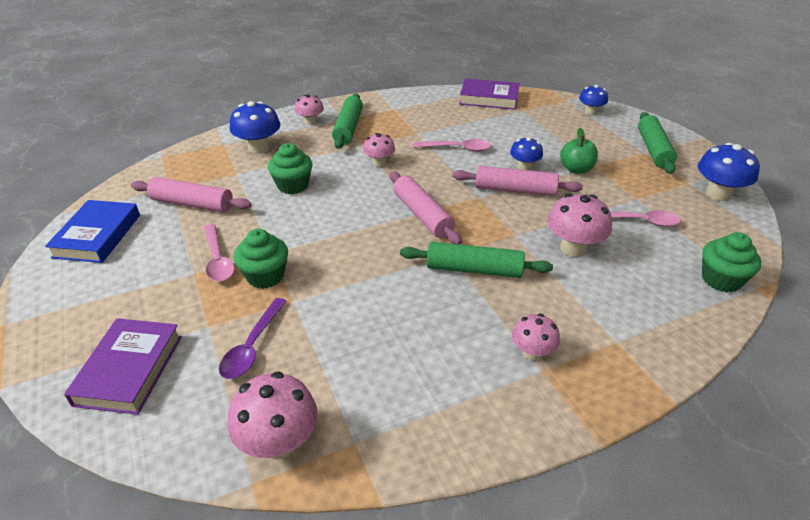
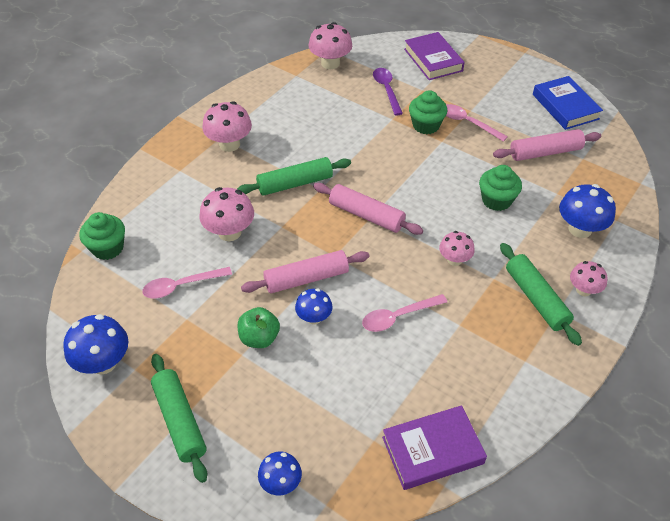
camera: 150 degrees right, 10 degrees up
(532, 353) = (229, 144): pink mushroom -> pink mushroom, size x1.59

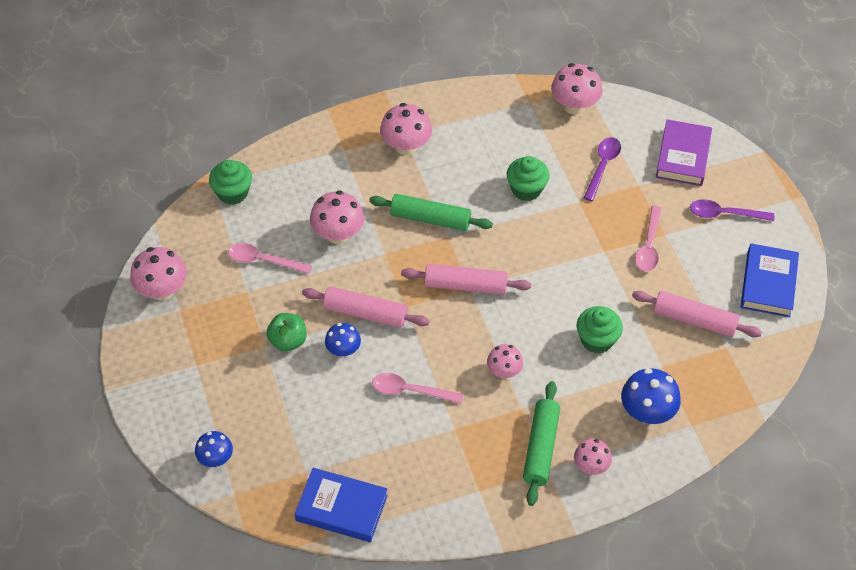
camera: 35 degrees right, 5 degrees up
(103, 362) = (162, 290): blue mushroom -> pink mushroom
(180, 421) = (182, 369): green rolling pin -> none
(366, 215) = (465, 285): pink rolling pin -> pink rolling pin turned 60 degrees counterclockwise
(426, 125) = (604, 226): green cupcake -> green cupcake (526, 189)
(432, 450) = (341, 508): purple book -> blue book
(468, 123) = (648, 246): pink spoon -> pink spoon turned 150 degrees counterclockwise
(494, 80) = (724, 214): none -> purple spoon

